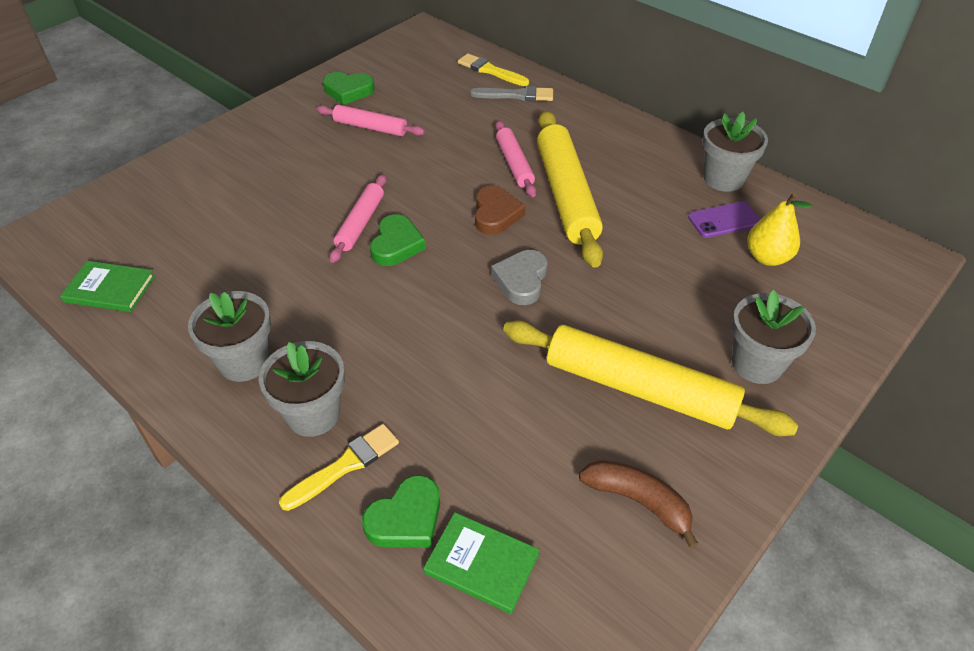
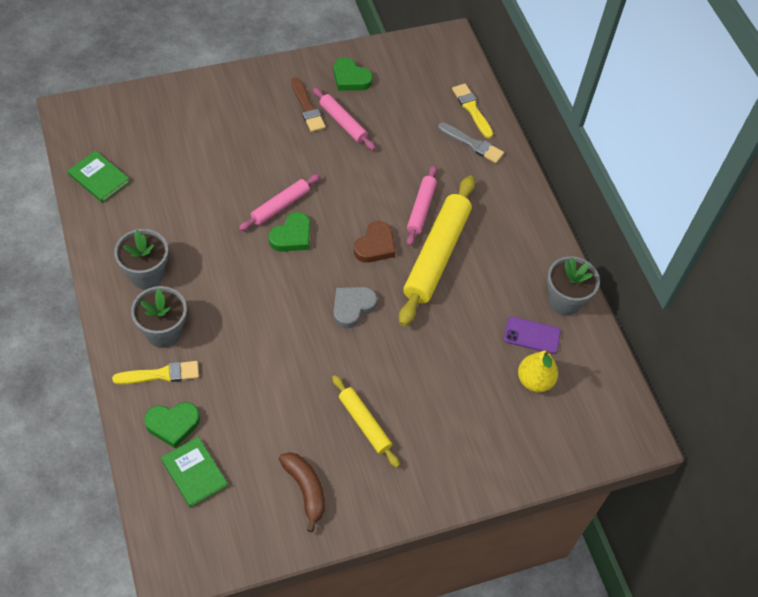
camera: 25 degrees right, 10 degrees up
(321, 129) = (307, 108): none -> brown brush
(639, 388) = (364, 423): yellow rolling pin -> yellow rolling pin, size x0.55
(757, 364) = (453, 450): grey flower pot -> none

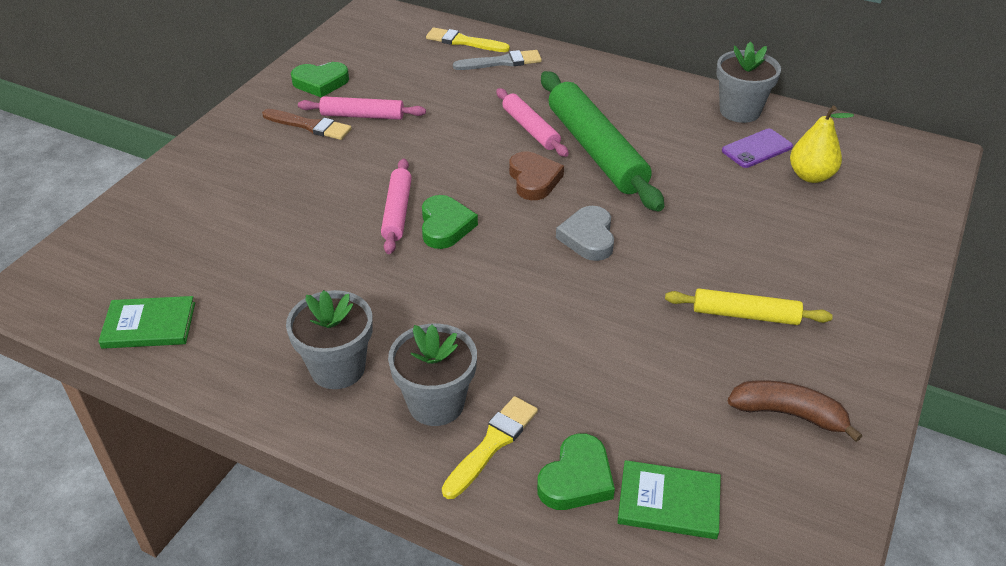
camera: 40 degrees left, 15 degrees down
(436, 255) = (596, 150): yellow rolling pin -> green rolling pin

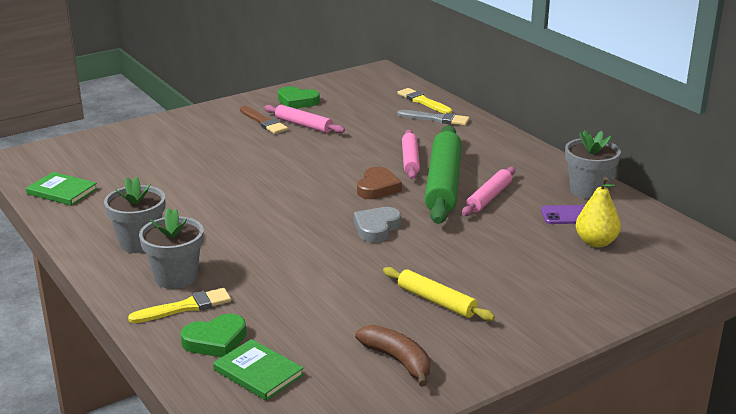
camera: 30 degrees right, 15 degrees down
(397, 212) = (266, 179): pink rolling pin -> pink rolling pin (489, 197)
(445, 226) = (287, 195): green heart -> none

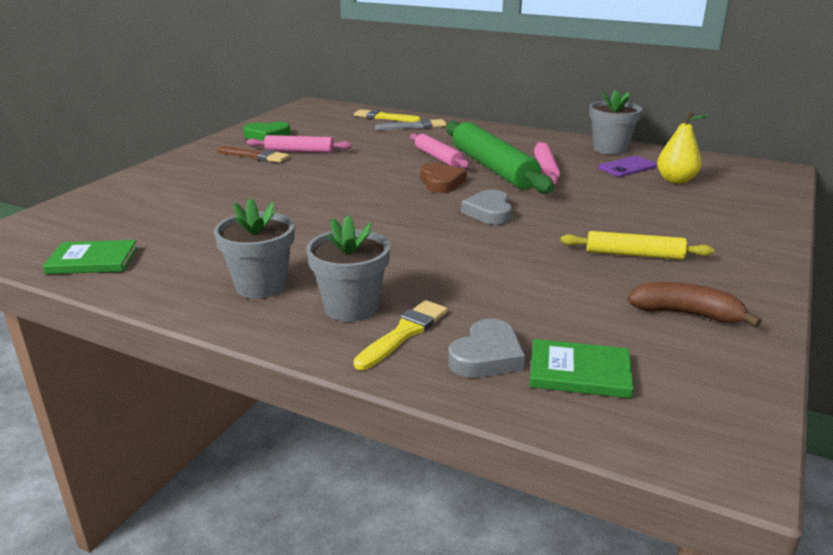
camera: 30 degrees left, 0 degrees up
(215, 341) = (487, 356): green heart -> grey heart

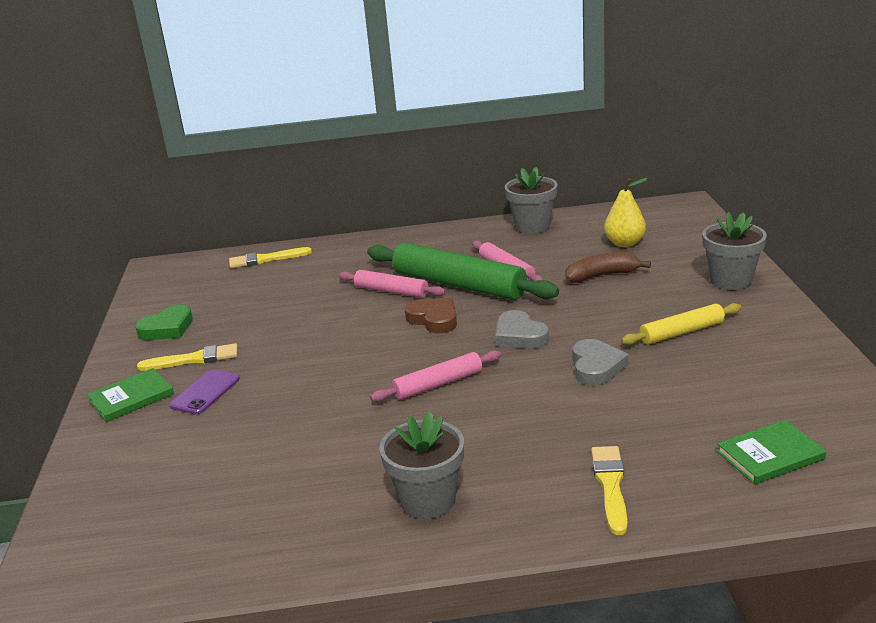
camera: 30 degrees left, 0 degrees up
(93, 260) = (212, 555): green book -> green book (131, 398)
(255, 156) = (194, 359): brown brush -> yellow brush
(299, 151) = (235, 335): pink rolling pin -> pink rolling pin (438, 384)
(351, 307) = (536, 483): grey flower pot -> grey flower pot (730, 280)
(414, 126) = (315, 261): grey brush -> none
(487, 356) = (695, 474): grey heart -> grey heart (596, 367)
(627, 167) = (571, 242): purple phone -> purple phone (205, 392)
(686, 314) = (777, 371): brown banana -> brown banana (602, 276)

